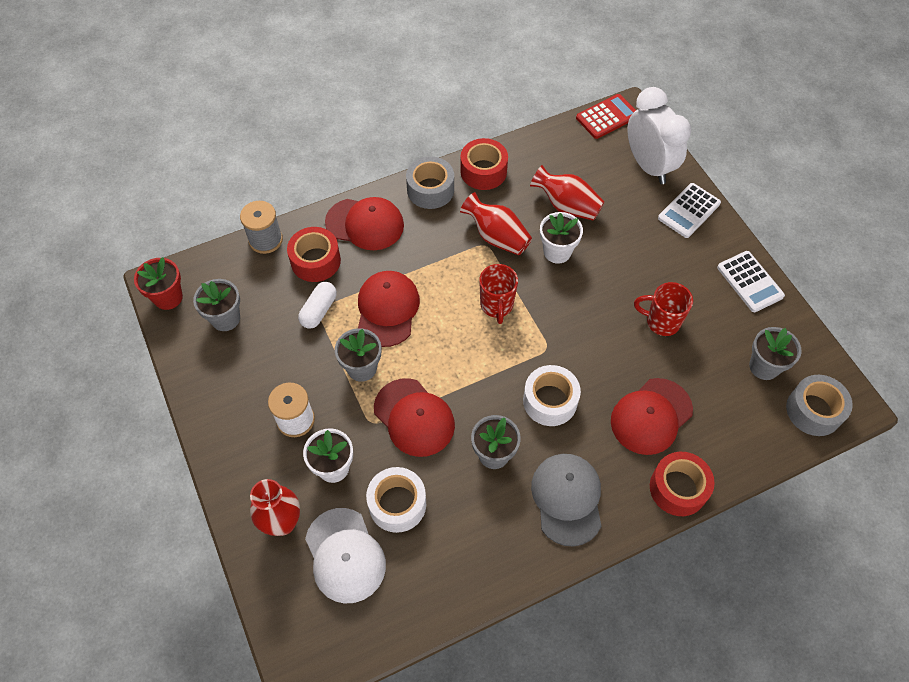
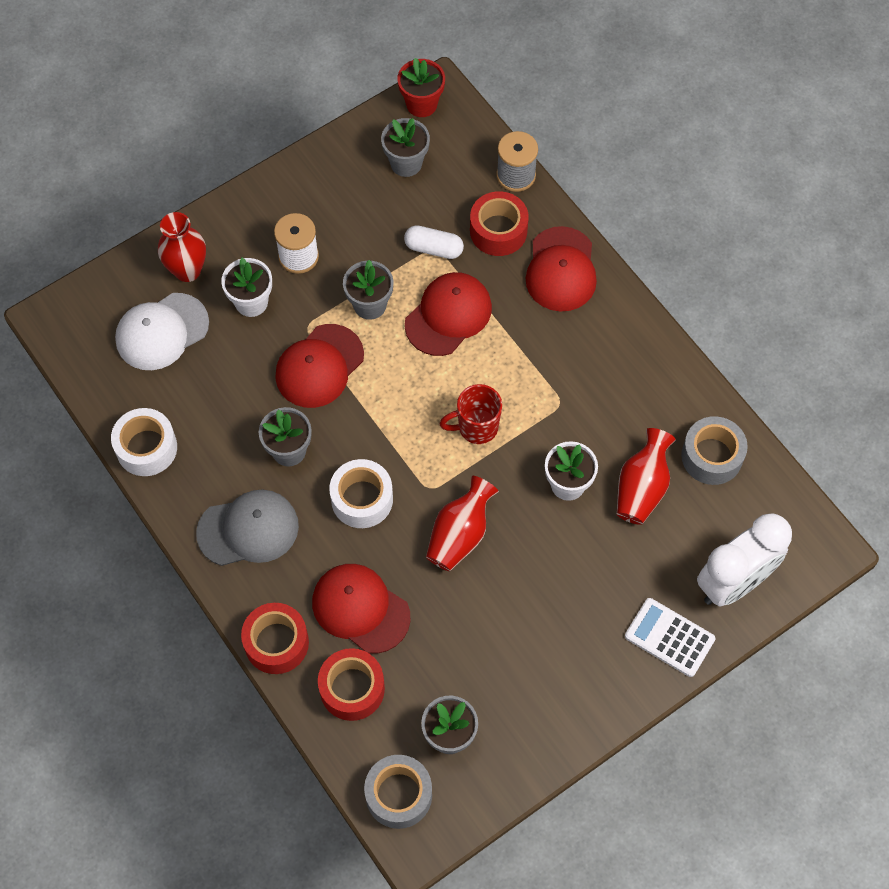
camera: 80 degrees right, 5 degrees up
(387, 309) = (448, 315): red cap -> red cap turned 45 degrees counterclockwise
(397, 504) = (220, 368): white tape -> white tape (146, 448)
(430, 190) = (629, 330): grey tape -> grey tape (711, 456)
(483, 171) = (673, 384): red tape -> red tape (352, 688)
(496, 237) = (575, 414): red vase -> red vase (460, 534)
(607, 117) = (807, 523): red calculator -> none
(661, 322) = (490, 613): red mug -> none
(749, 282) = (572, 717): white calculator -> none

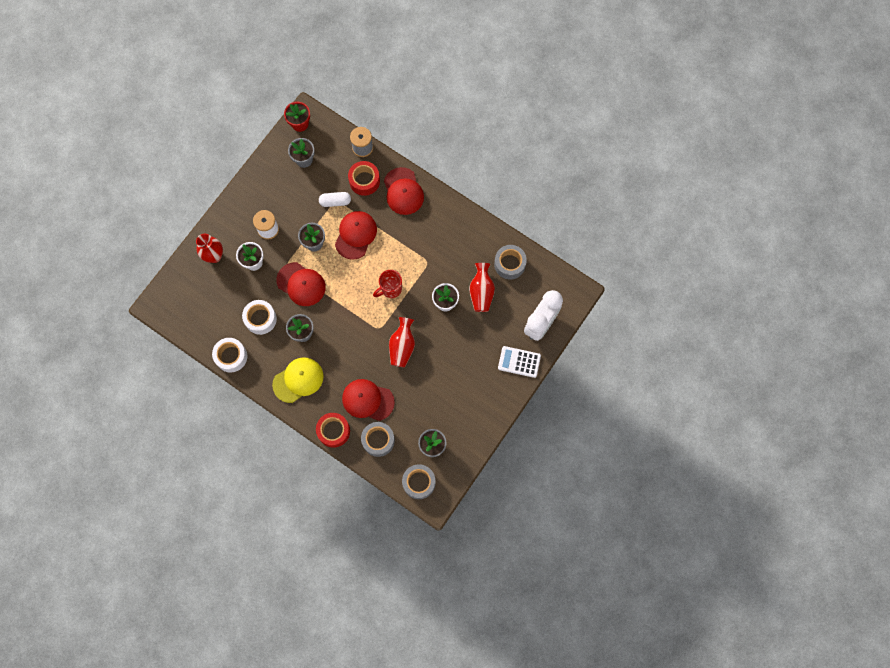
camera: 20 degrees left, 10 degrees up
(162, 332) = (214, 293): white cap -> none
(248, 529) = (298, 380): grey cap -> yellow cap
(319, 366) = (301, 284): red cap -> red cap turned 75 degrees counterclockwise
(352, 688) = (378, 440): red tape -> grey tape
(362, 499) = (348, 345): white tape -> white tape (260, 319)

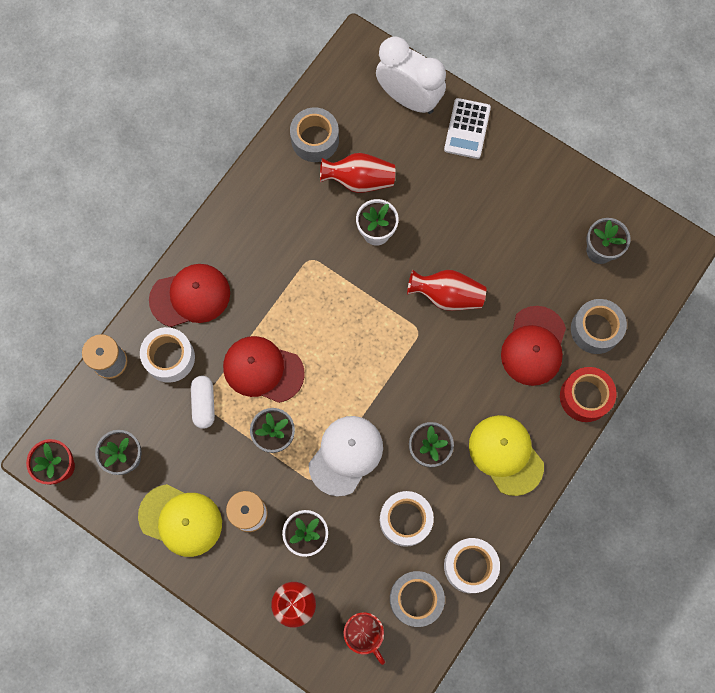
camera: 90 degrees left, 0 degrees up
(266, 191) = (180, 520): none -> yellow cap
(301, 284) = (346, 455): red cap -> white cap
(364, 181) = (169, 357): red tape -> white tape
(390, 289) = (354, 314): red mug -> red mug (364, 633)
(419, 482) = (655, 270): grey tape -> grey tape (416, 599)

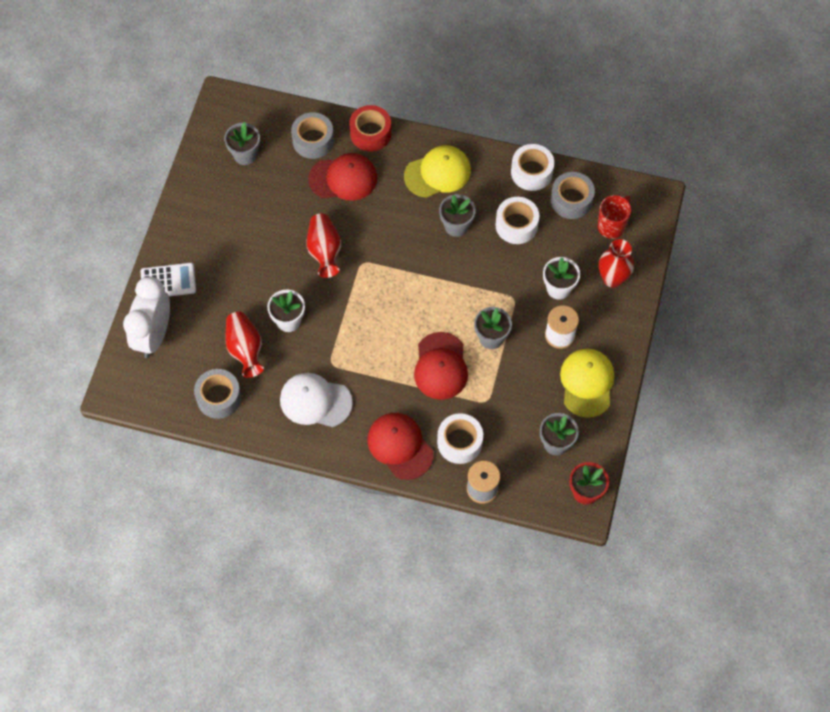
camera: 110 degrees left, 10 degrees down
(204, 404) = (487, 401): white capsule -> none
(346, 455) = (485, 282): white cap -> white cap (315, 401)
(506, 455) = (437, 173): yellow cap -> yellow cap turned 150 degrees counterclockwise

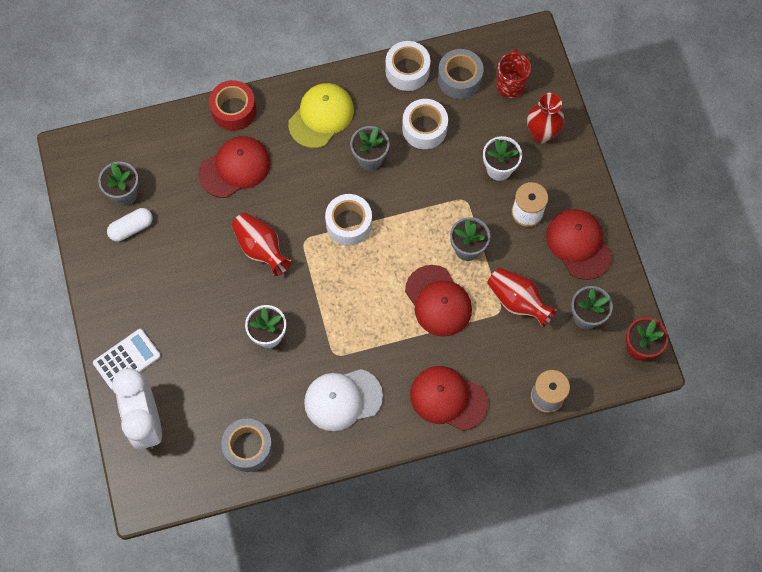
camera: 30 degrees left, 5 degrees up
(234, 183) = (131, 228): none -> white capsule
(245, 349) = (244, 386): red vase -> red vase (517, 301)
(313, 141) = (183, 145): grey tape -> none
(459, 442) = (500, 364): white tape -> white tape (349, 223)
(587, 383) = (578, 244): yellow cap -> red cap

